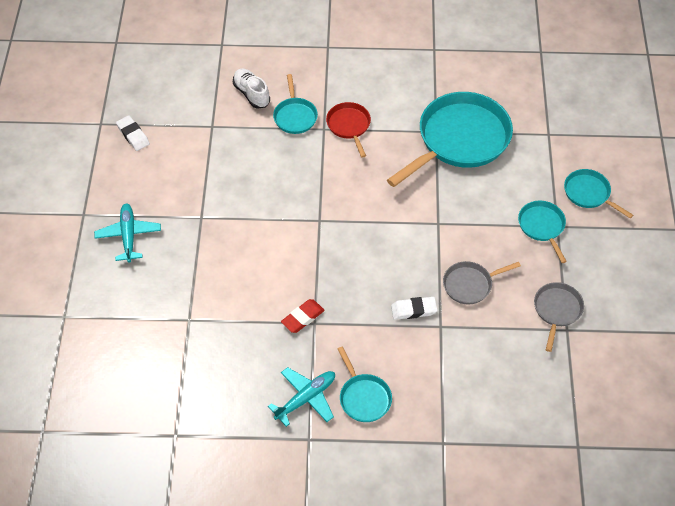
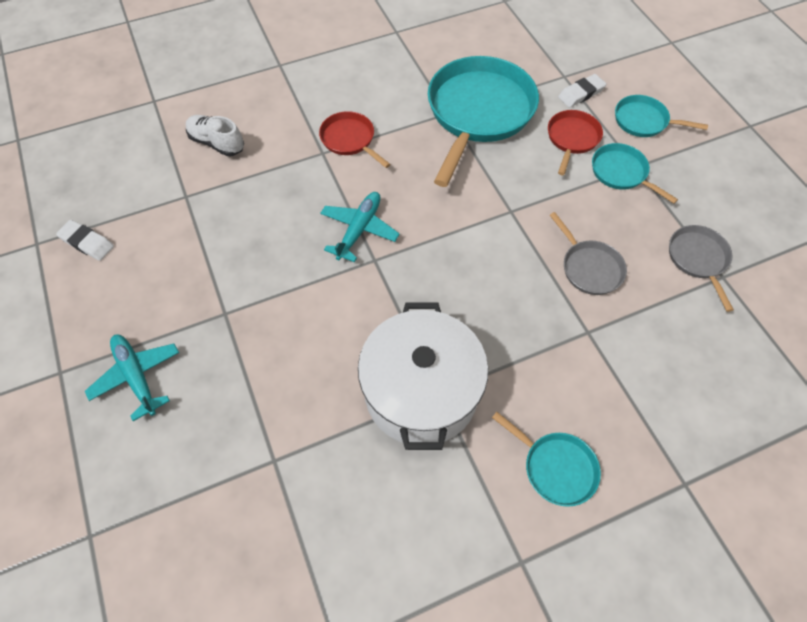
camera: 25 degrees left, 5 degrees up
(295, 116) = (281, 150): turquoise pan -> none
(302, 318) = (421, 392): red eraser -> white pot
(306, 398) = (485, 503): turquoise plane -> turquoise plane (359, 229)
(413, 310) = (546, 325): white eraser -> white eraser (581, 94)
(470, 284) = (589, 268): grey pan -> grey pan turned 75 degrees counterclockwise
(521, 186) = (572, 139): none -> red pan

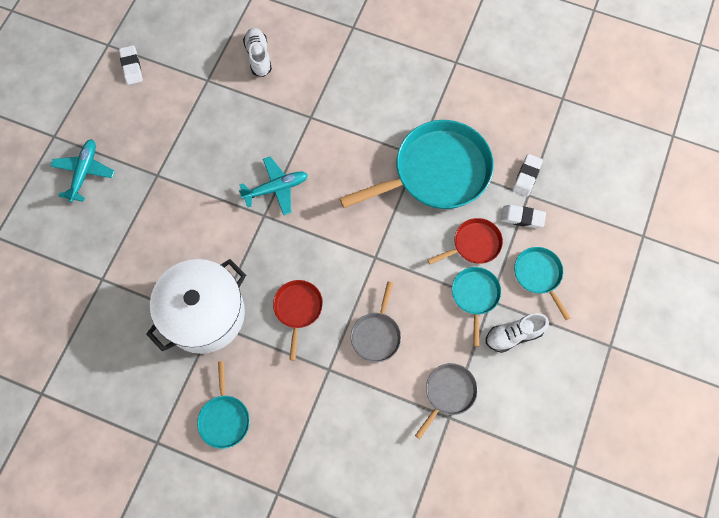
camera: 45 degrees right, 10 degrees up
(350, 140) = (336, 122): red pan -> red pan (298, 309)
(547, 65) = (527, 176): none -> white eraser
(683, 175) = (513, 335): none -> white shoe

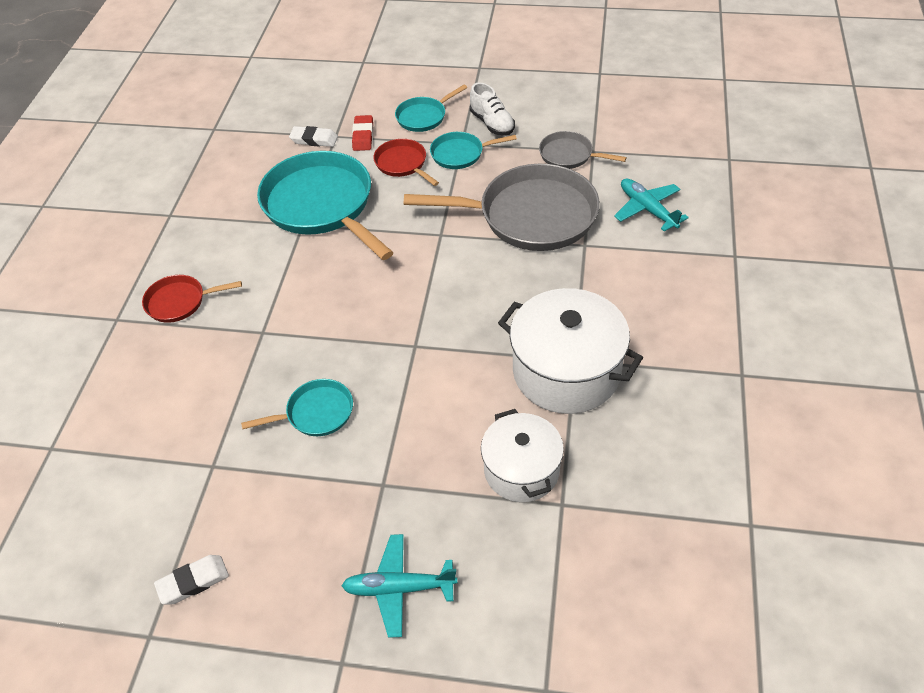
camera: 100 degrees left, 20 degrees down
(135, 261) = (521, 470): none -> white pot
(224, 418) = (681, 319): turquoise pan -> turquoise pan (316, 413)
(258, 57) = (168, 412): white shoe -> none
(276, 188) = (374, 342): turquoise plane -> turquoise plane (647, 209)
(298, 309) = (526, 285): red pan -> red pan (180, 302)
(376, 335) = (530, 216): grey pan -> grey pan, size x2.06
(522, 218) = (363, 136): white eraser -> red eraser

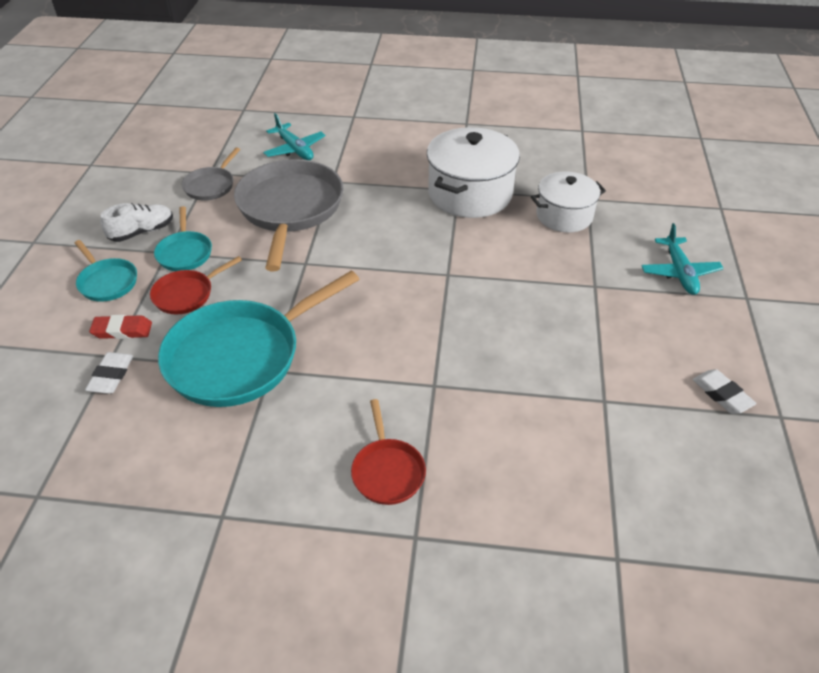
camera: 95 degrees left, 5 degrees down
(316, 413) = (531, 333): turquoise pan -> none
(647, 209) = (295, 149): turquoise plane -> turquoise plane turned 90 degrees counterclockwise

